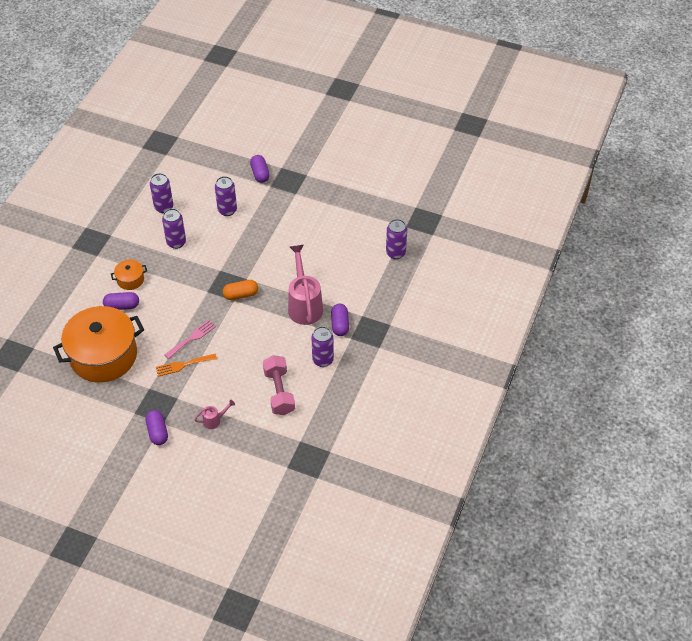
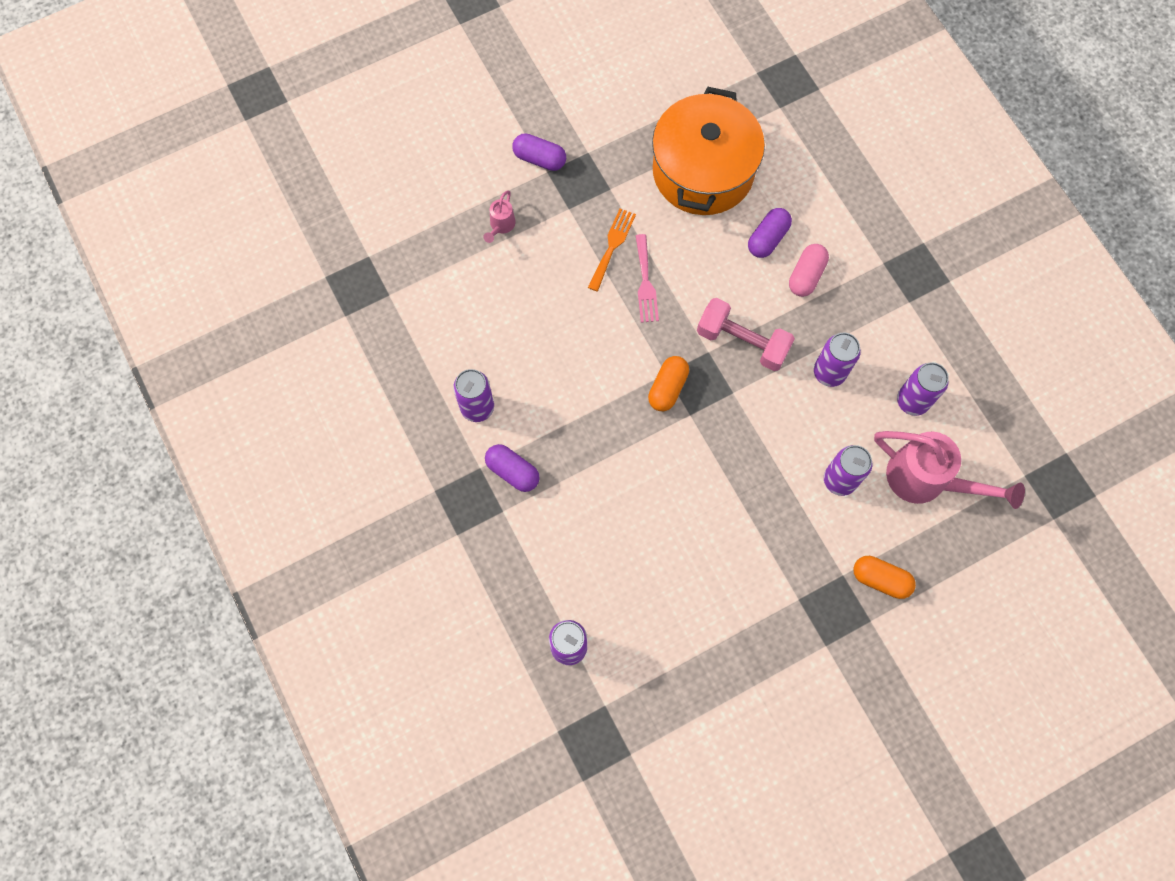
camera: 130 degrees right, 20 degrees up
(130, 279) = (806, 275): orange pot -> pink capsule
(260, 174) = (880, 579): purple capsule -> orange capsule
(279, 392) = (476, 322): pink dumbbell -> pink dumbbell (742, 342)
(304, 304) = (583, 453): pink watering can -> pink watering can (927, 480)

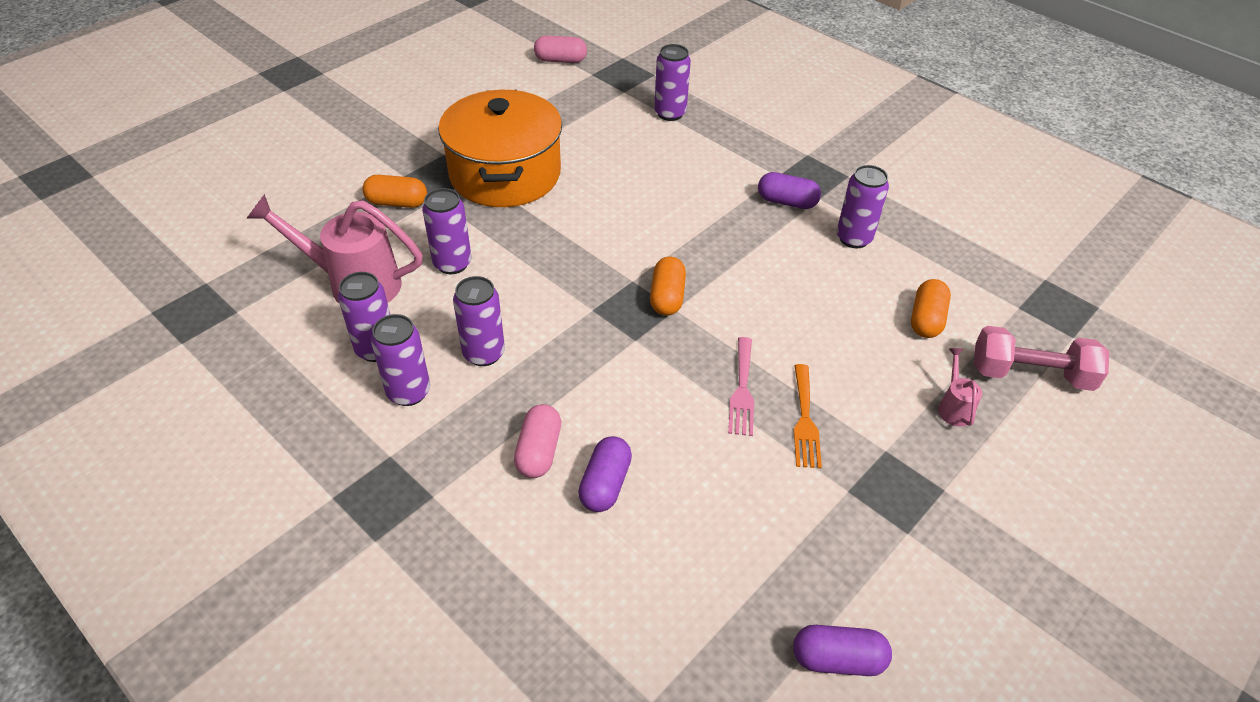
camera: 160 degrees right, 25 degrees down
(470, 305) = (926, 319): none -> orange capsule
(539, 159) = (966, 504): purple capsule -> purple capsule (837, 659)
(645, 283) = (742, 390): pink fork -> pink fork turned 150 degrees counterclockwise
(659, 797) = (560, 60): none -> pink capsule
(703, 171) = (732, 553): orange pot -> orange pot (505, 174)
(742, 342) = (598, 359): pink dumbbell -> pink dumbbell (1030, 374)
(891, 352) = (408, 392): none -> purple can

